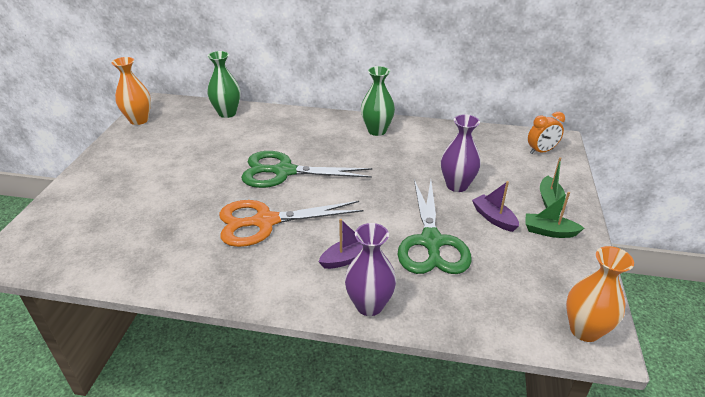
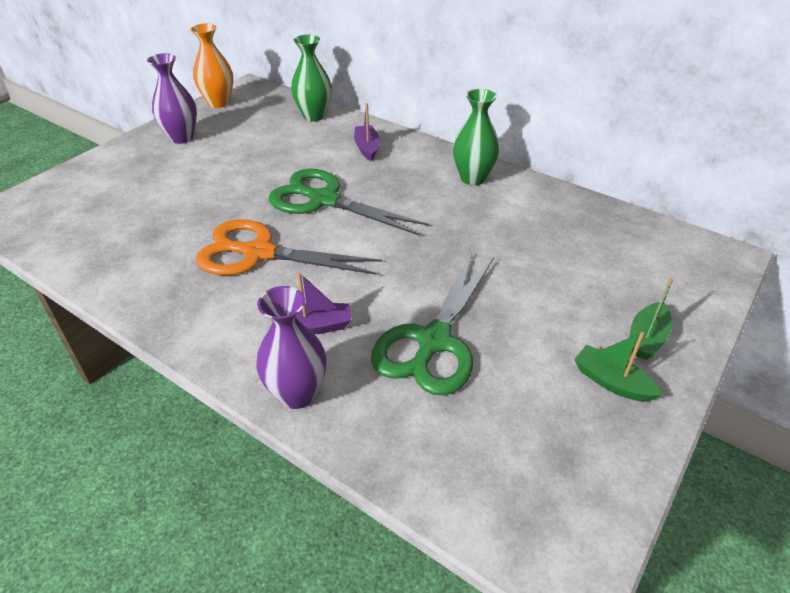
camera: 25 degrees right, 5 degrees up
(457, 185) = (525, 277): purple vase -> purple vase (181, 137)
(494, 218) = (543, 337): purple boat -> purple boat (367, 148)
(541, 151) = (687, 265): orange clock -> none
(584, 330) = (557, 542): orange vase -> none

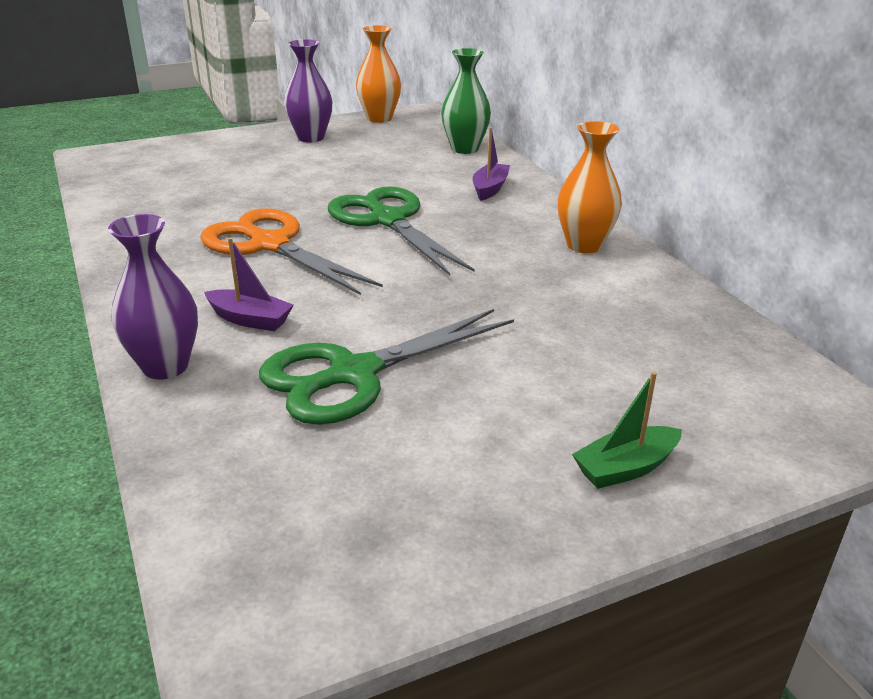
camera: 30 degrees right, 10 degrees down
(473, 178) = (584, 245): green vase -> orange vase
(611, 382) = (521, 492): green boat -> none

